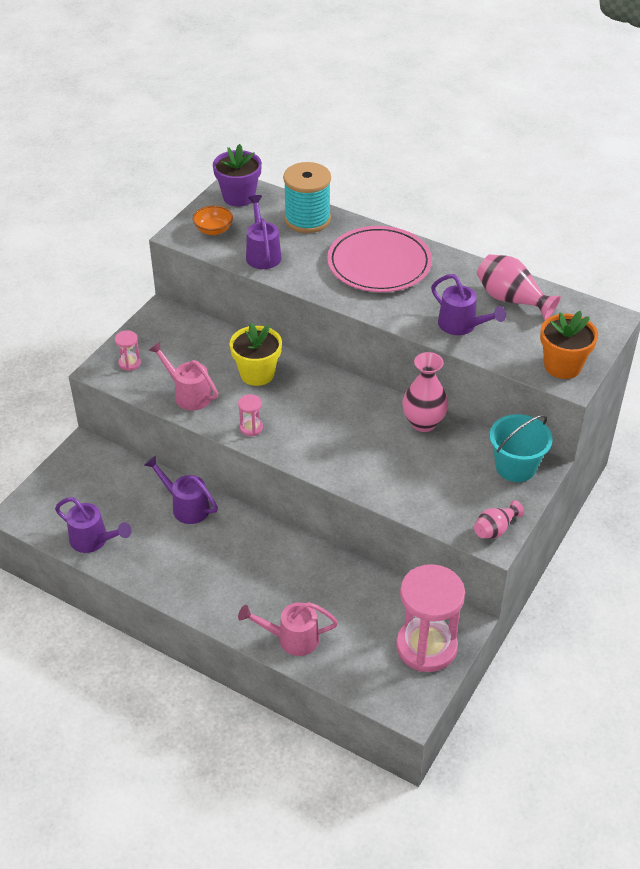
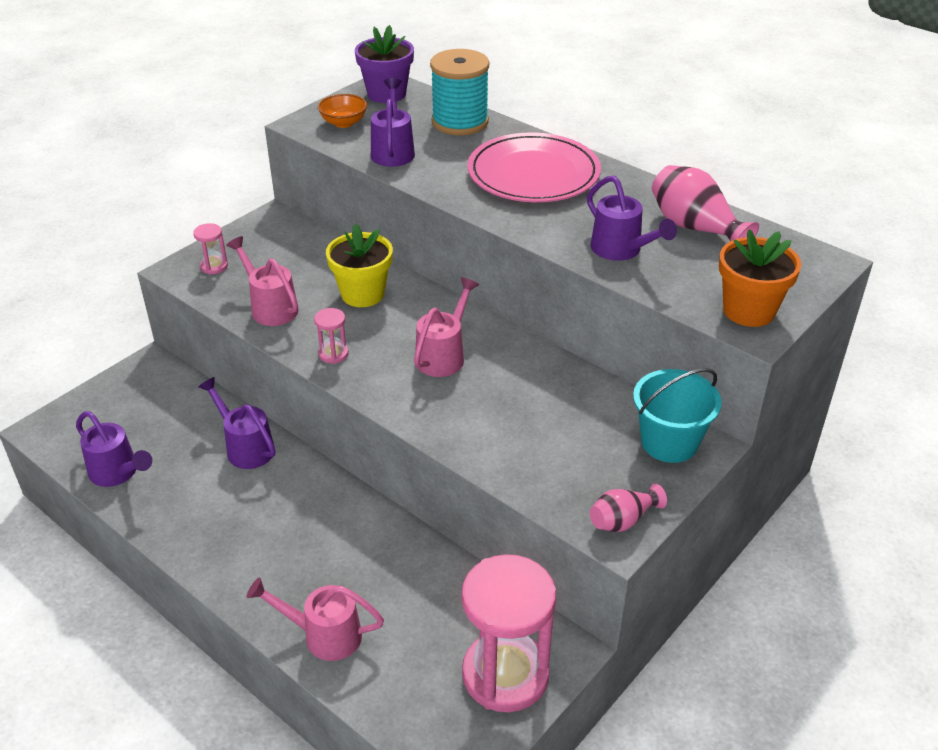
camera: 10 degrees right, 5 degrees down
(335, 419) = (443, 355): none -> pink watering can
(423, 423) = (557, 373): pink vase -> none

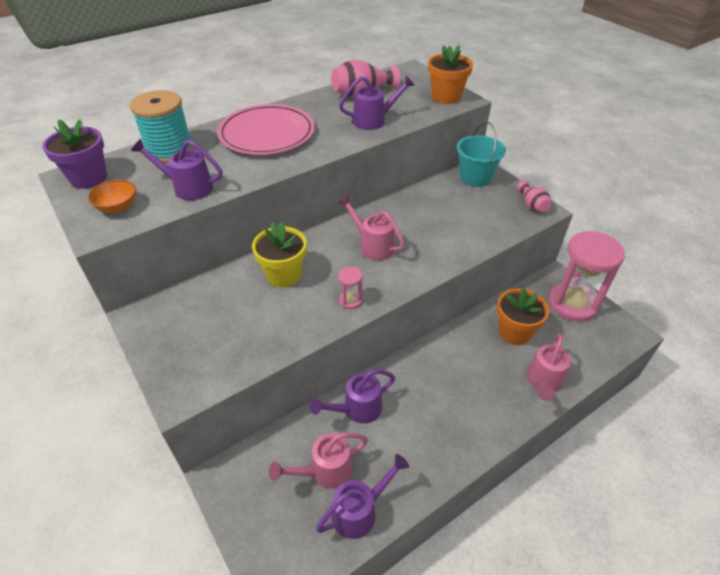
camera: 75 degrees left, 5 degrees up
(214, 266) = (190, 366): pink hourglass -> none
(270, 307) = (274, 331): pink watering can -> pink watering can (325, 471)
(414, 595) = (514, 332): none -> orange flower pot

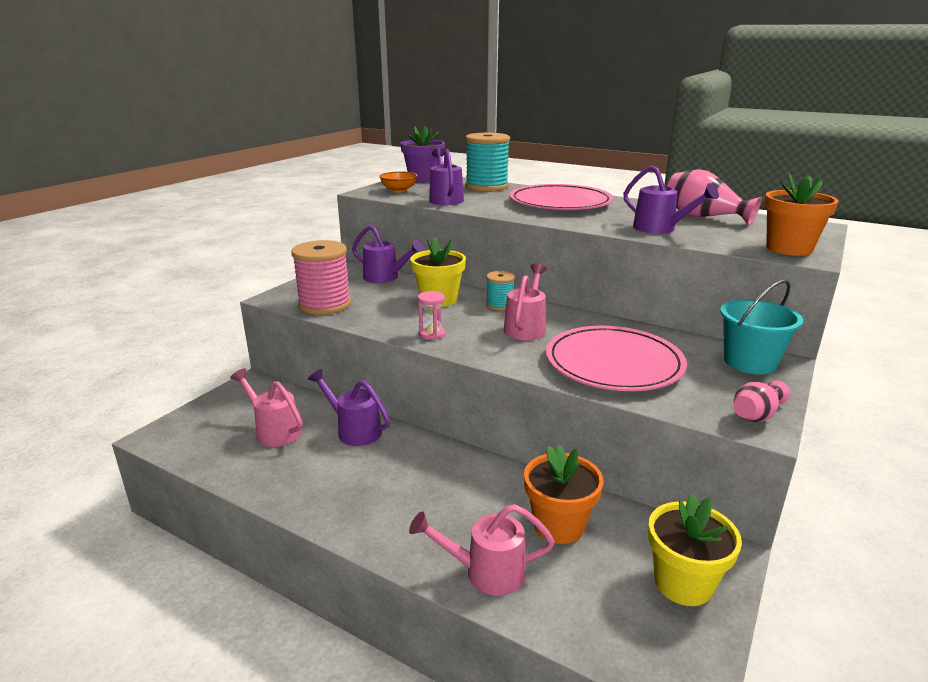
camera: 65 degrees right, 20 degrees down
(233, 357) = (325, 305): none -> pink spool
(322, 244) = (499, 305): none -> turquoise spool
(359, 511) = (236, 461): purple watering can -> purple watering can (385, 277)
(449, 228) = (613, 363): none -> pink plate
(572, 304) = (683, 583): pink hourglass -> yellow flower pot

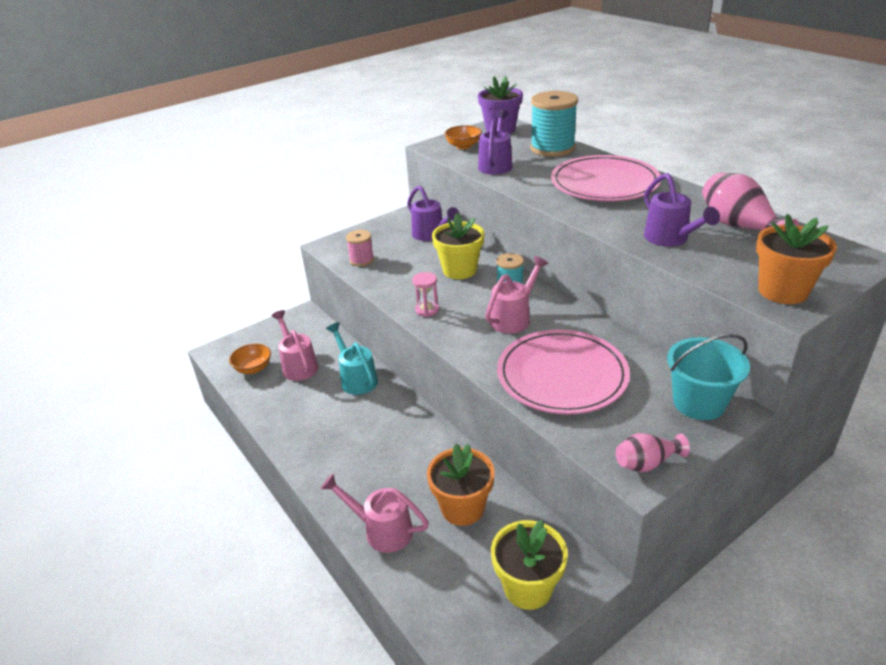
camera: 25 degrees right, 10 degrees up
(216, 444) = (253, 368): none -> orange bowl
(325, 305) = (361, 260): pink spool -> pink spool, size x0.53
(354, 430) = (356, 379): purple watering can -> turquoise watering can

